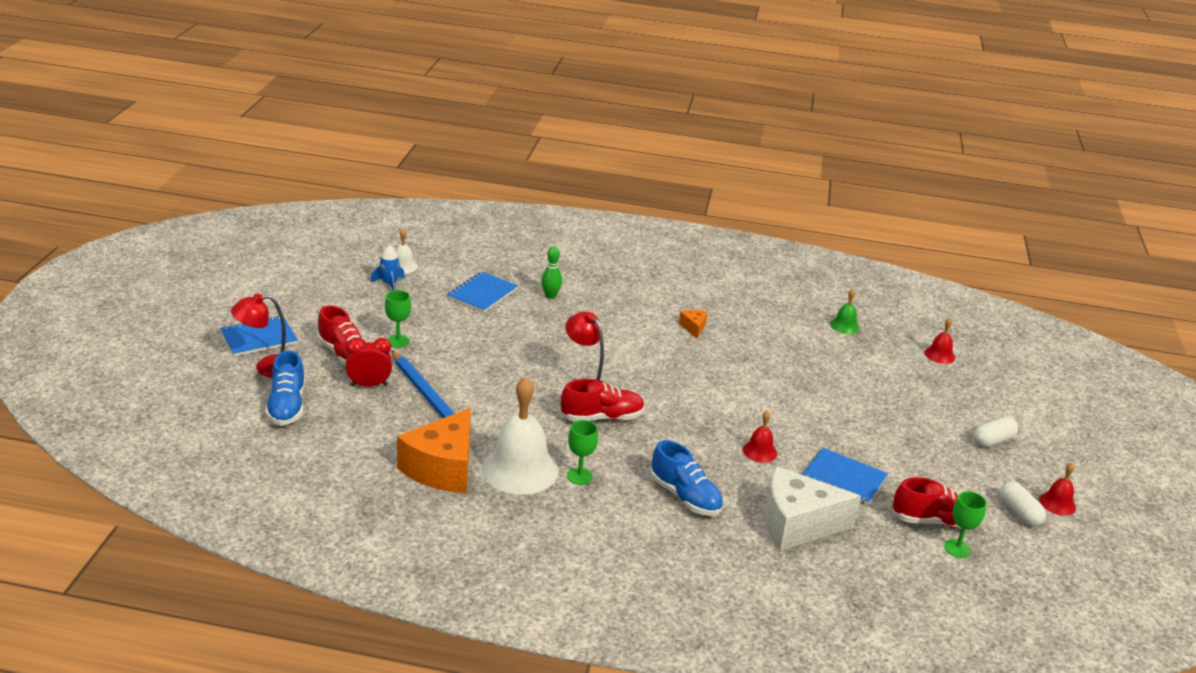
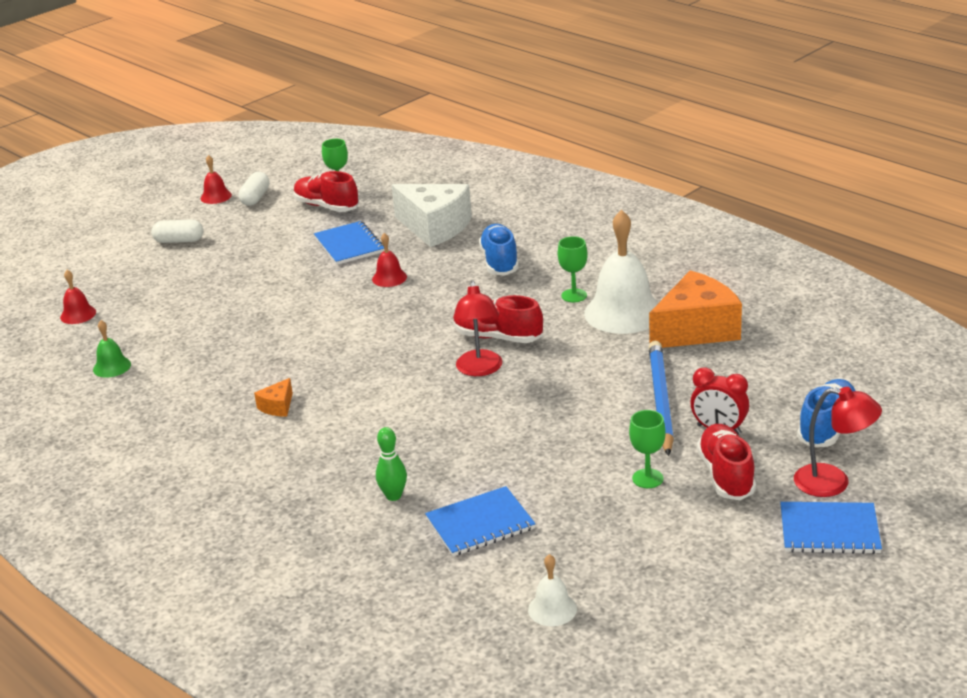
camera: 140 degrees left, 0 degrees up
(389, 284) = (597, 577): blue rocket -> none

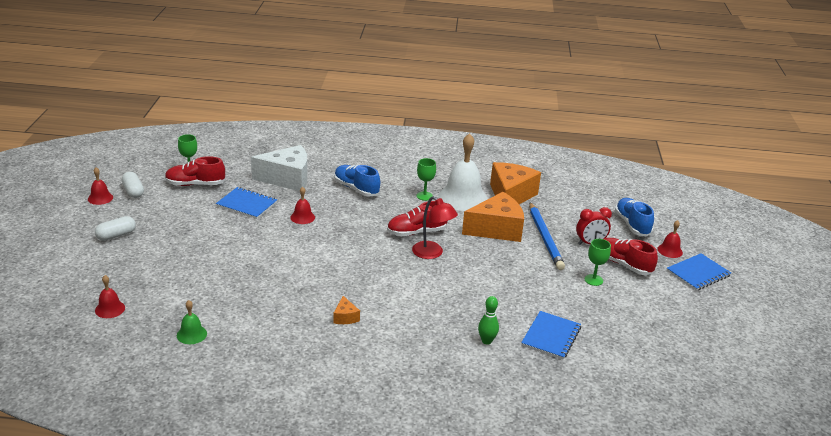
camera: 45 degrees left, 0 degrees up
(552, 609) = (643, 364): white bell -> none
(609, 367) = (496, 229): none -> orange cheese
(661, 400) = (544, 238): blue pencil -> blue pencil turned 150 degrees counterclockwise
(833, 483) = (670, 250): red lamp -> red bell

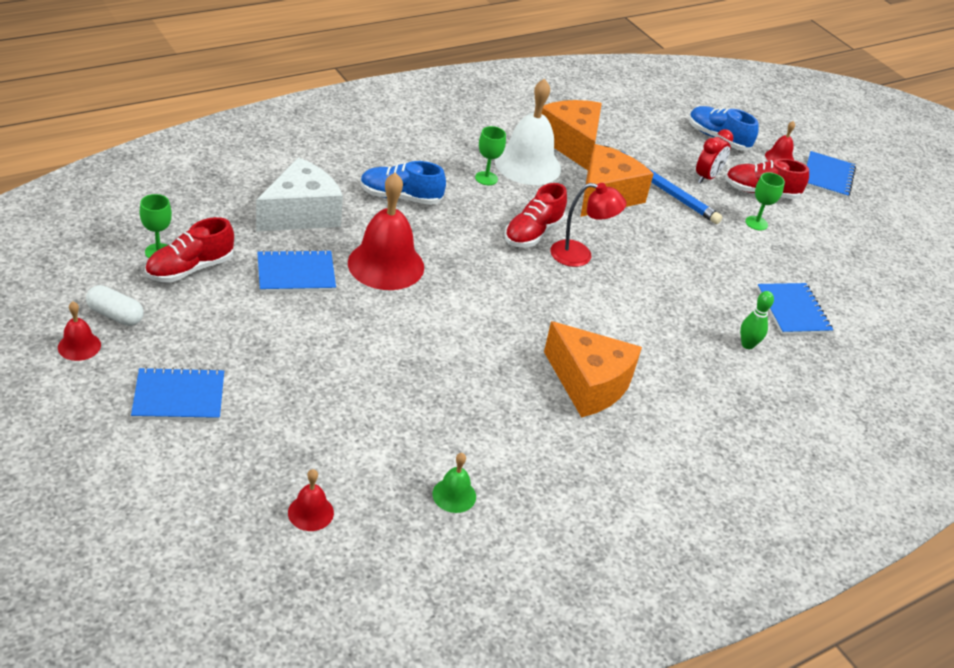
camera: 40 degrees left, 10 degrees up
(116, 235) = (179, 396): white capsule -> blue notebook
(302, 217) = (386, 265): red bell -> red bell, size x2.12
(345, 317) = (589, 384): orange cheese -> orange cheese, size x2.33

